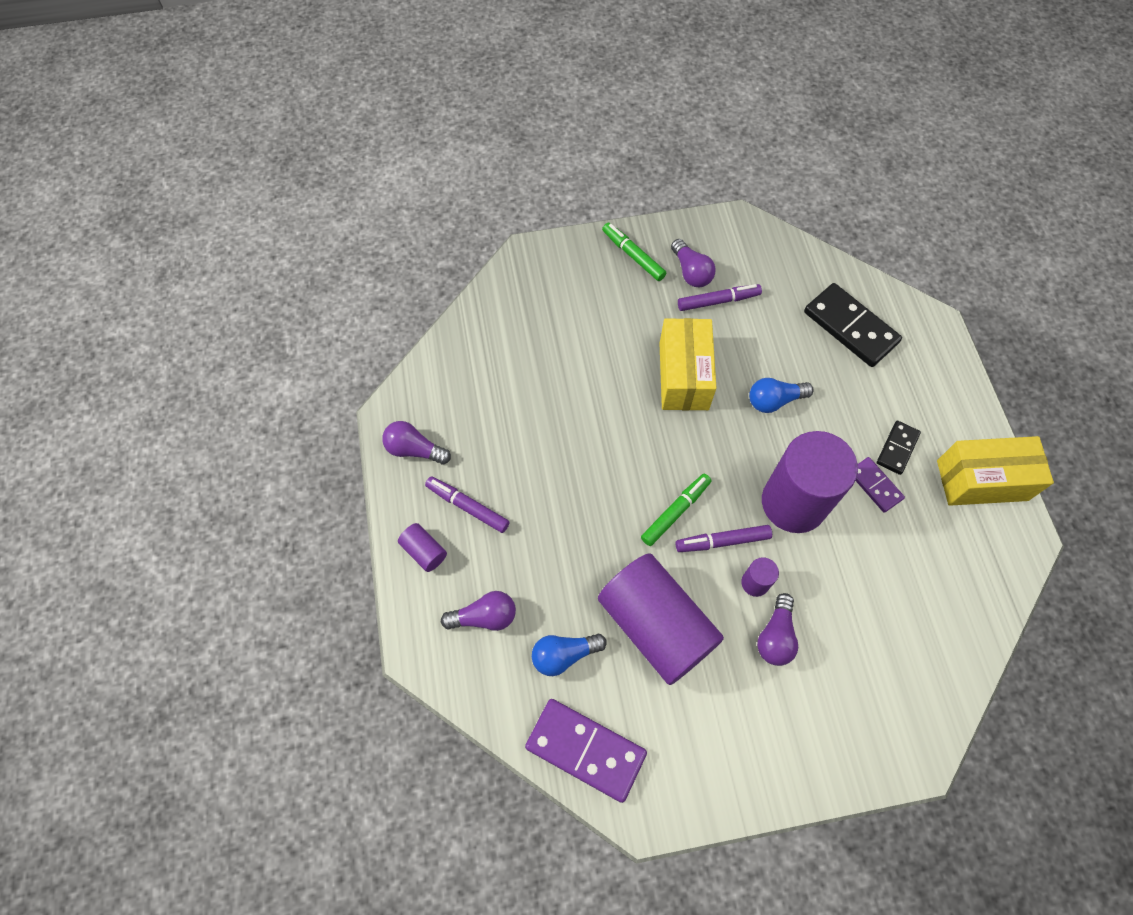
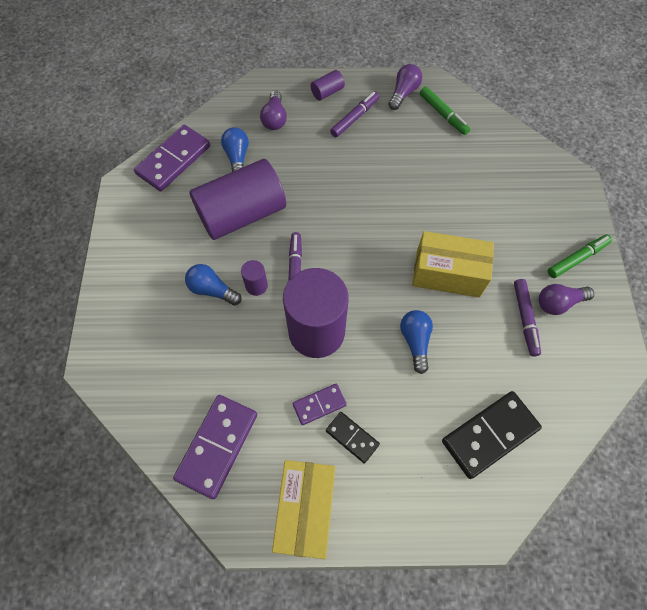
camera: 100 degrees right, 0 degrees up
(675, 512) = (326, 243): green marker -> green marker (443, 114)
(775, 636) = (212, 290): purple light bulb -> blue light bulb
(955, 582) = (217, 446): none -> purple domino

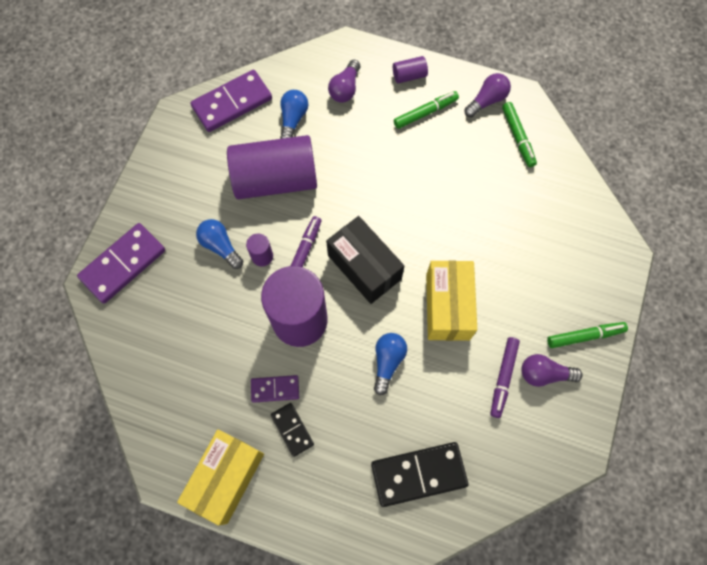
camera: 20 degrees right, 5 degrees up
(217, 446) = (172, 393): purple domino -> purple domino (123, 264)
(355, 118) = (425, 113): purple marker -> green marker
(357, 264) = (364, 267): none -> black box
(447, 274) = (447, 307): yellow box -> yellow box turned 60 degrees clockwise

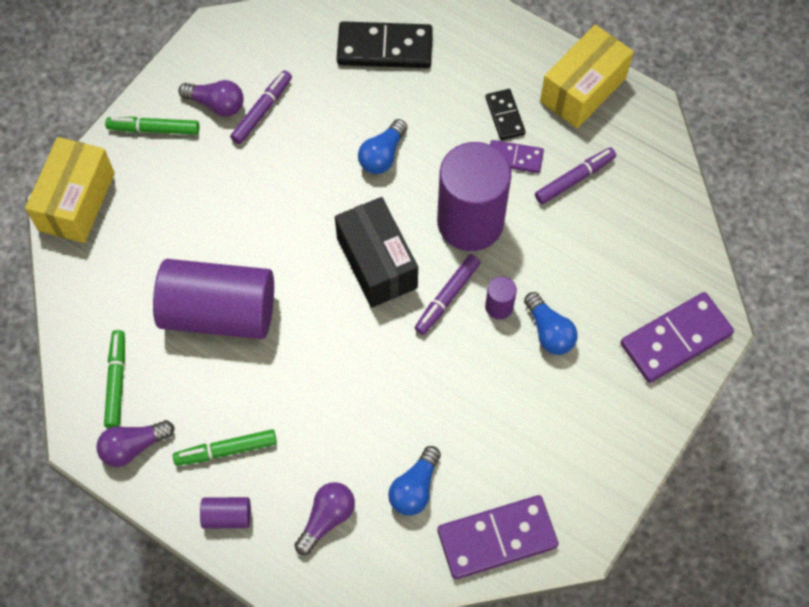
camera: 165 degrees left, 5 degrees down
(220, 382) = (574, 179): none -> purple marker
(275, 180) = (460, 403): purple cylinder -> purple cylinder (219, 312)
(447, 307) = (294, 195): yellow box -> yellow box (76, 201)

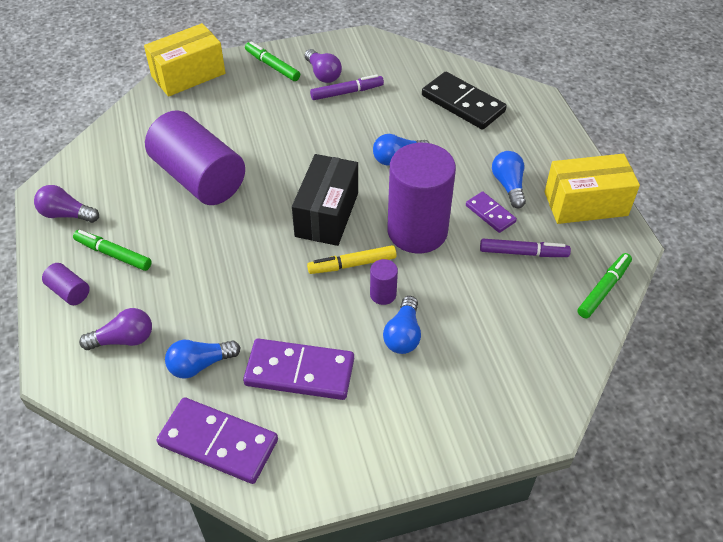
camera: 40 degrees right, 15 degrees down
(117, 381) = (100, 175): green marker -> green marker (604, 289)
(447, 297) = (352, 264): purple marker -> yellow marker
(504, 116) = (508, 185): black domino -> blue light bulb
(675, 339) = (500, 409): purple domino -> purple domino (299, 372)

